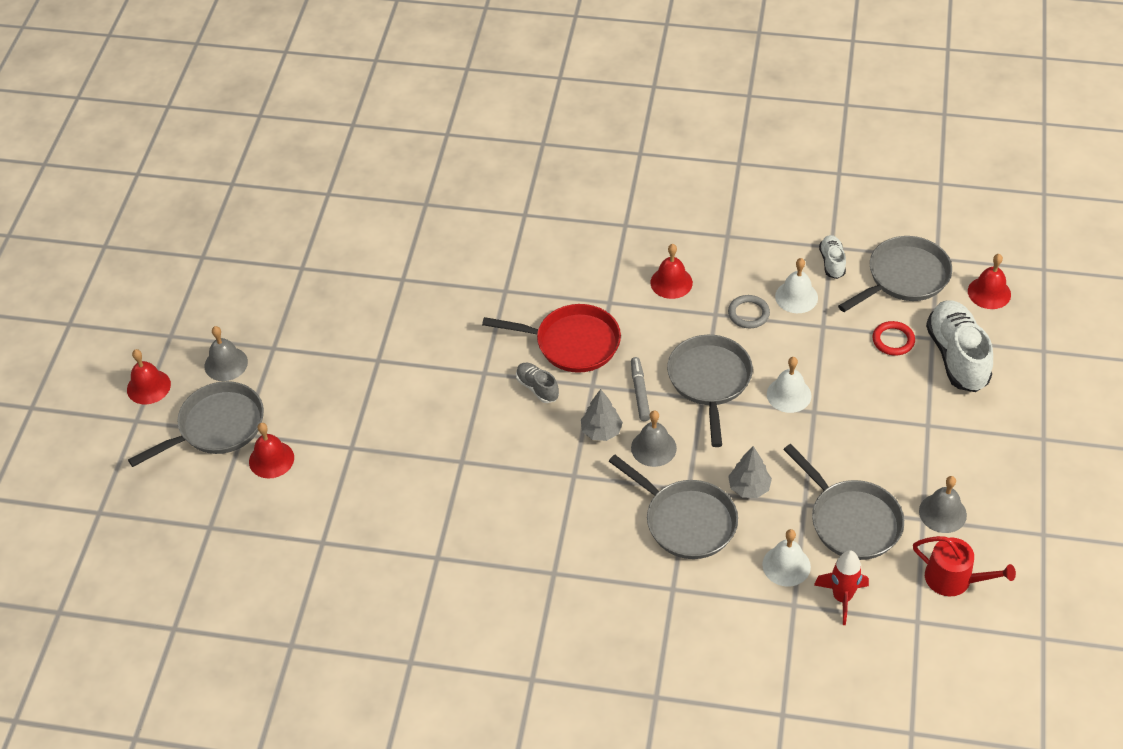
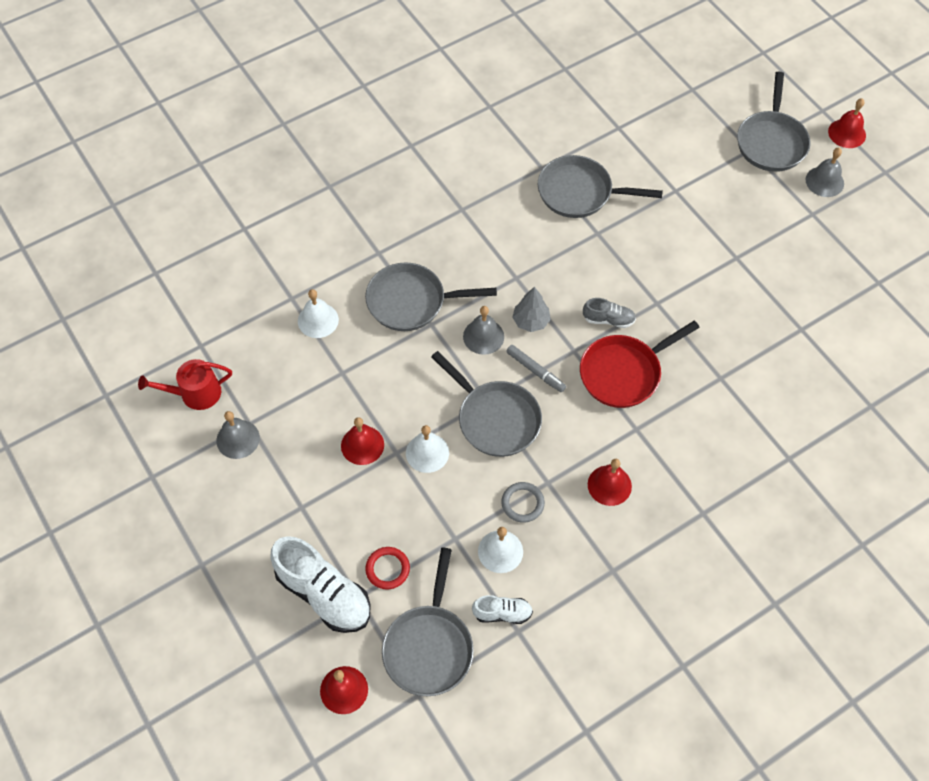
camera: 135 degrees right, 10 degrees up
(271, 459) = (712, 148): red bell -> red bell (362, 445)
(749, 488) = (391, 356): grey tree -> none
(832, 262) = (502, 613): white shoe -> white shoe turned 45 degrees counterclockwise
(842, 598) = (263, 325): red rocket -> none
(851, 520) = (299, 384): grey pan -> grey pan (580, 192)

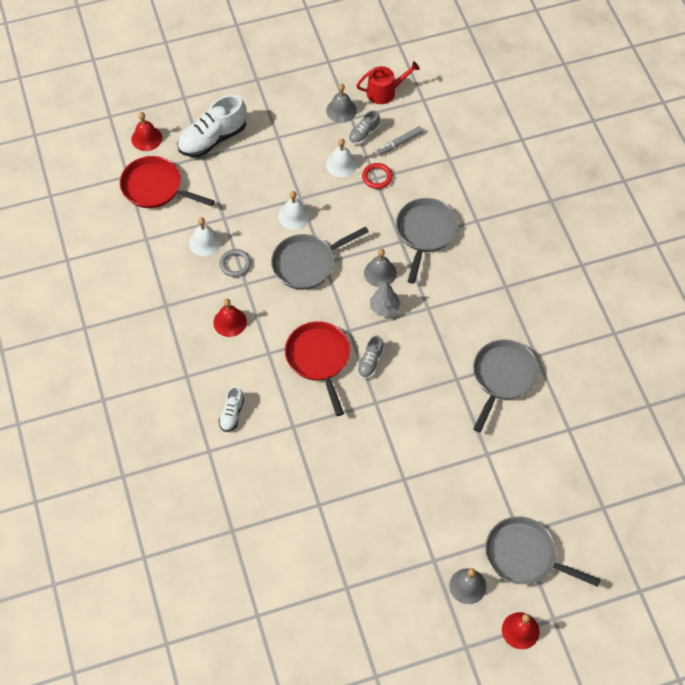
camera: 105 degrees right, 0 degrees up
(195, 393) = (384, 92): red watering can -> red watering can turned 75 degrees clockwise
(273, 402) = (363, 134): none -> grey shoe
(318, 320) = (425, 171): white bell -> white bell (341, 164)
(362, 445) = (313, 179): red bell -> none
(387, 569) = (216, 176): red ring -> red ring (377, 177)
(429, 646) = (156, 188): grey pan -> red pan
(502, 613) = (161, 233): white shoe -> white shoe (232, 414)
(535, 371) = (339, 300): grey marker -> grey marker (399, 143)

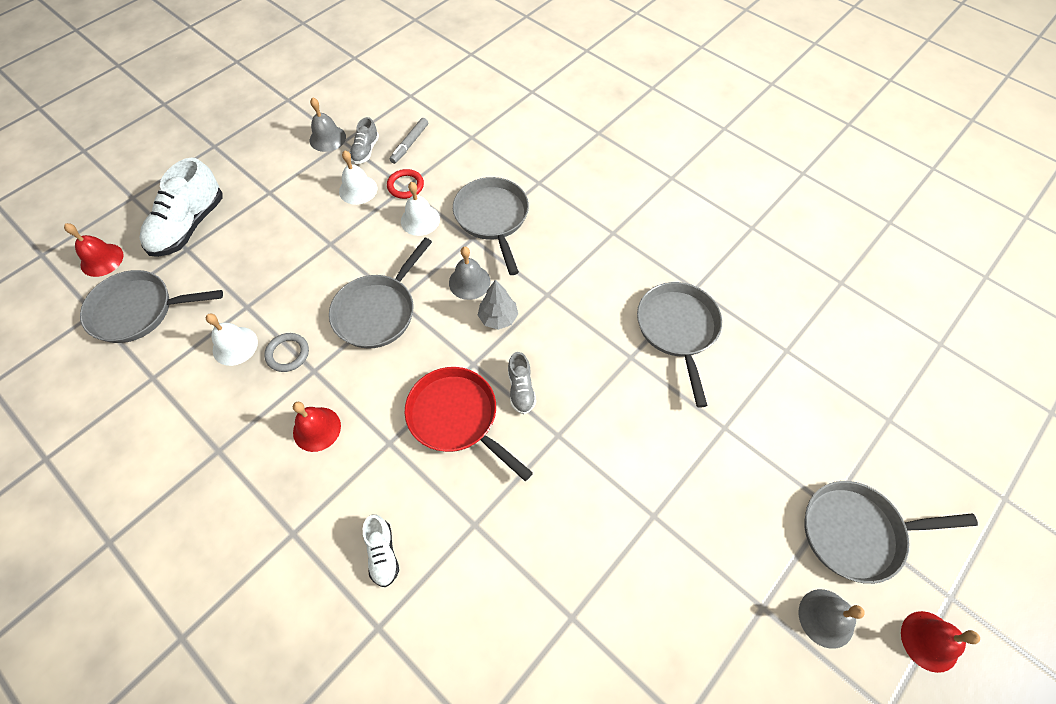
camera: 30 degrees left, 0 degrees up
(156, 188) = (139, 310): red pan -> grey pan
(294, 216) = (333, 266): white bell -> white bell (420, 220)
(384, 92) = (365, 104): red watering can -> none

